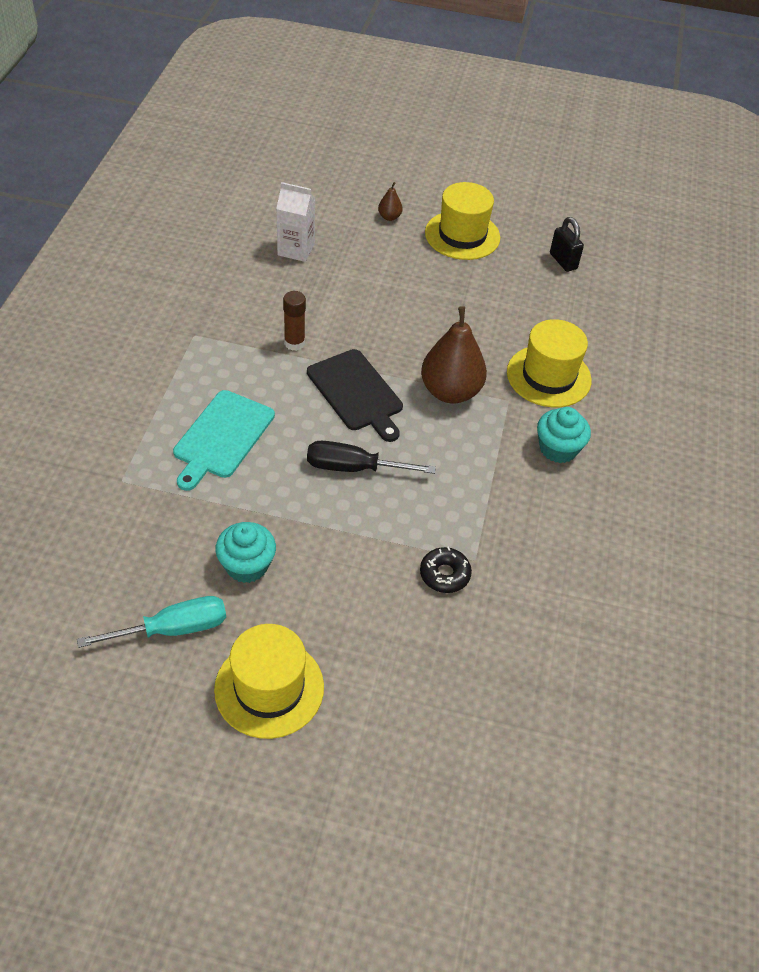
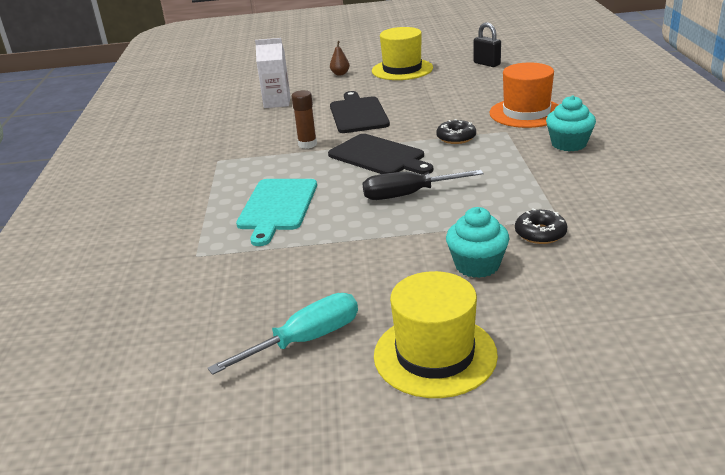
camera: 10 degrees left, 20 degrees down
(247, 565) = (352, 276): turquoise cupcake -> turquoise cupcake (477, 265)
(371, 307) = (358, 114): none -> black cutting board
(450, 392) = (456, 138): brown pear -> black donut
(548, 376) = (526, 113): yellow hat -> orange hat

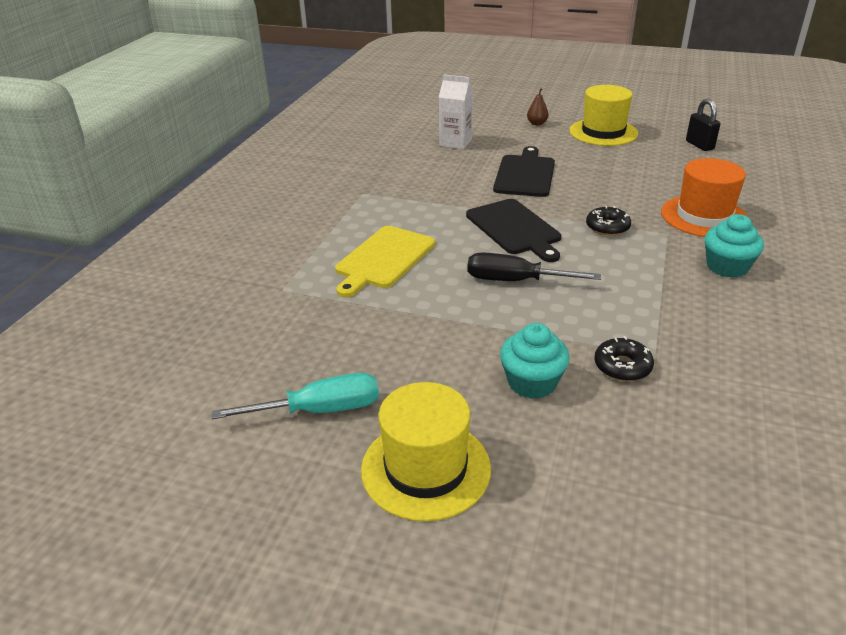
camera: 20 degrees right, 5 degrees up
(277, 207) = (383, 259): turquoise cutting board -> yellow cutting board
(307, 144) = (454, 197): brown glue stick -> none

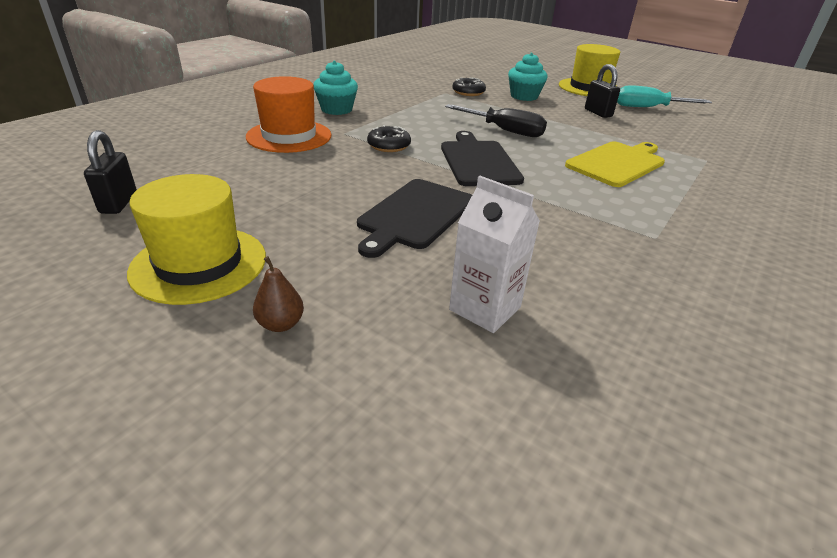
camera: 165 degrees left, 0 degrees up
(405, 362) = (598, 113): none -> black padlock

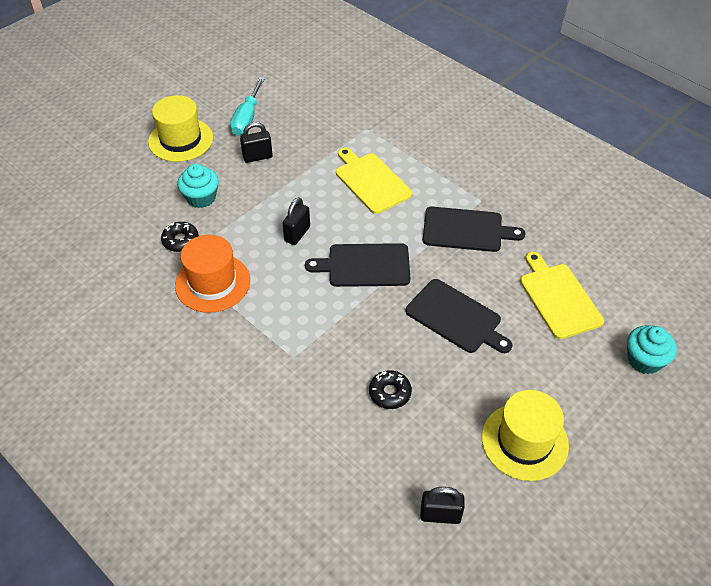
camera: 80 degrees left, 15 degrees up
(281, 324) = (580, 391): brown pear -> none
(289, 136) = (298, 402): orange hat -> orange hat (212, 283)
(336, 109) = (223, 362): turquoise cupcake -> turquoise cupcake (644, 360)
(389, 146) = (328, 323): black donut -> black donut (390, 393)
(485, 308) = (558, 298): white carton -> yellow cutting board
(504, 131) = (297, 234): black screwdriver -> black padlock
(583, 224) = (466, 230): none -> black cutting board

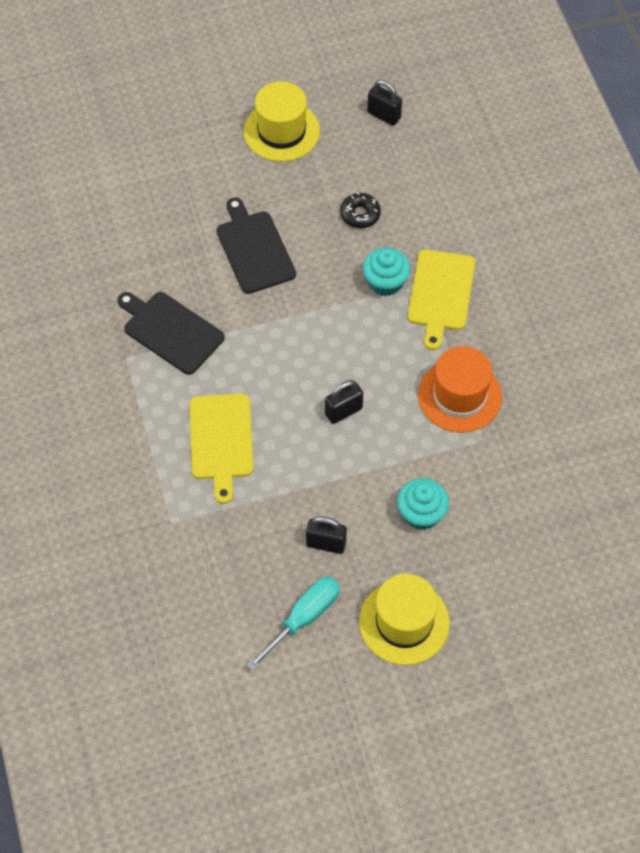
camera: 150 degrees left, 10 degrees up
(180, 240) = (469, 464): black donut -> none
(365, 265) = (299, 341): black cutting board -> none
(558, 298) = (148, 222): yellow cutting board -> yellow cutting board (440, 294)
(644, 360) = (130, 141): turquoise cupcake -> turquoise cupcake (385, 282)

